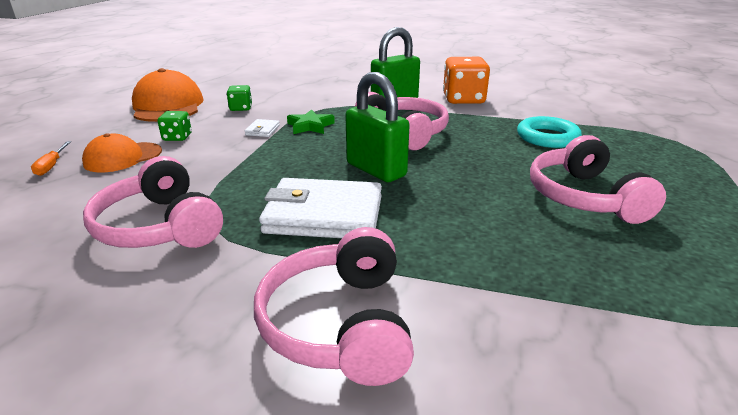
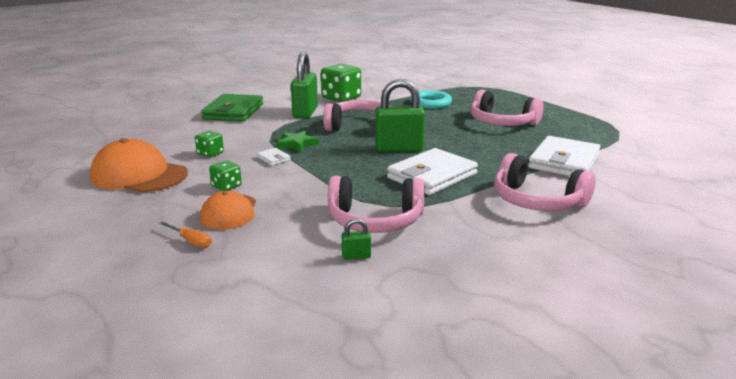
camera: 50 degrees left, 5 degrees down
(57, 249) = (356, 256): none -> green padlock
(345, 82) = (233, 111): none -> green wallet
(463, 99) = (341, 98): orange dice -> green dice
(534, 298) = (564, 161): none -> white wallet

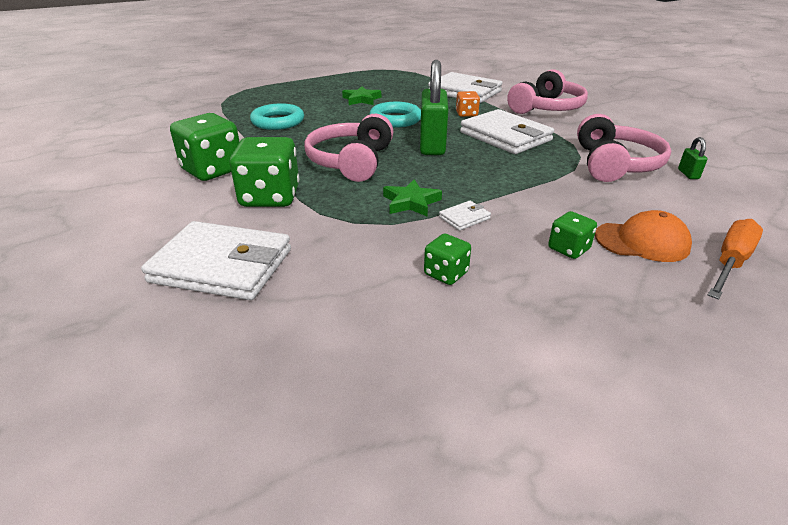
camera: 85 degrees left, 10 degrees up
(139, 175) = (552, 344): orange cap -> none
(191, 241) = (730, 262): orange screwdriver -> orange screwdriver, size x1.66
(233, 111) = (222, 266): green wallet -> white wallet
(305, 113) = (270, 197): green padlock -> green dice
(455, 136) = (395, 119): none -> turquoise ring
(487, 161) = (466, 114): none -> orange dice
(502, 123) = (361, 99): pink headphones -> green star

